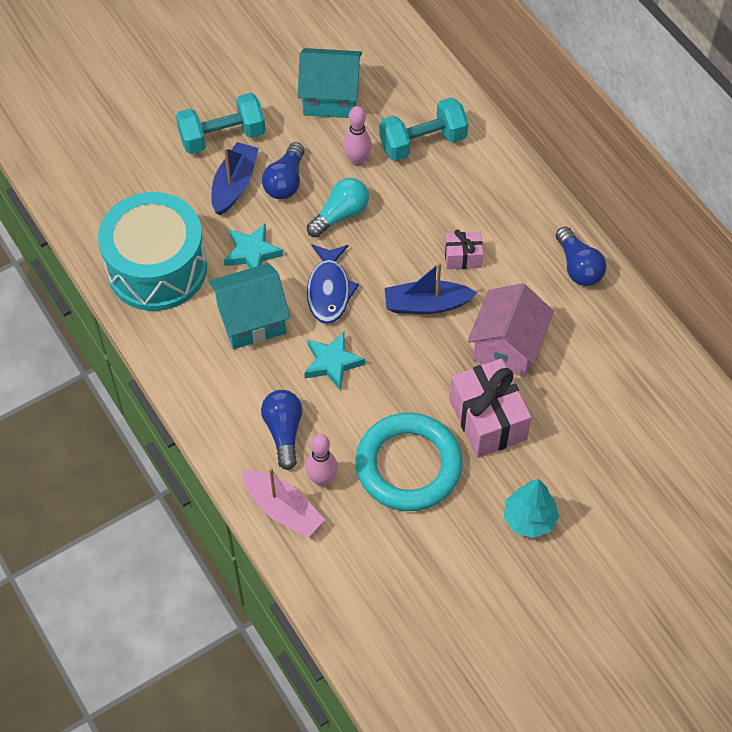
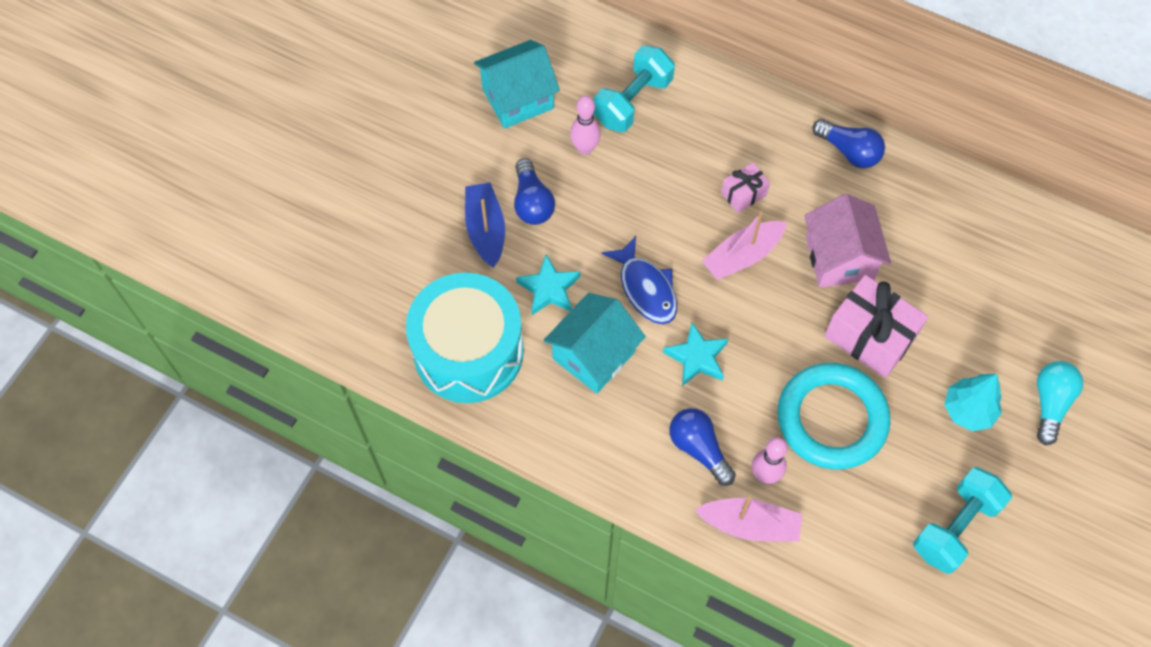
camera: 30 degrees left, 5 degrees up
(222, 137) = (441, 187): turquoise dumbbell -> turquoise dumbbell (955, 527)
(340, 215) = (606, 209): turquoise light bulb -> turquoise light bulb (1050, 403)
(426, 304) = (742, 256): blue boat -> pink boat

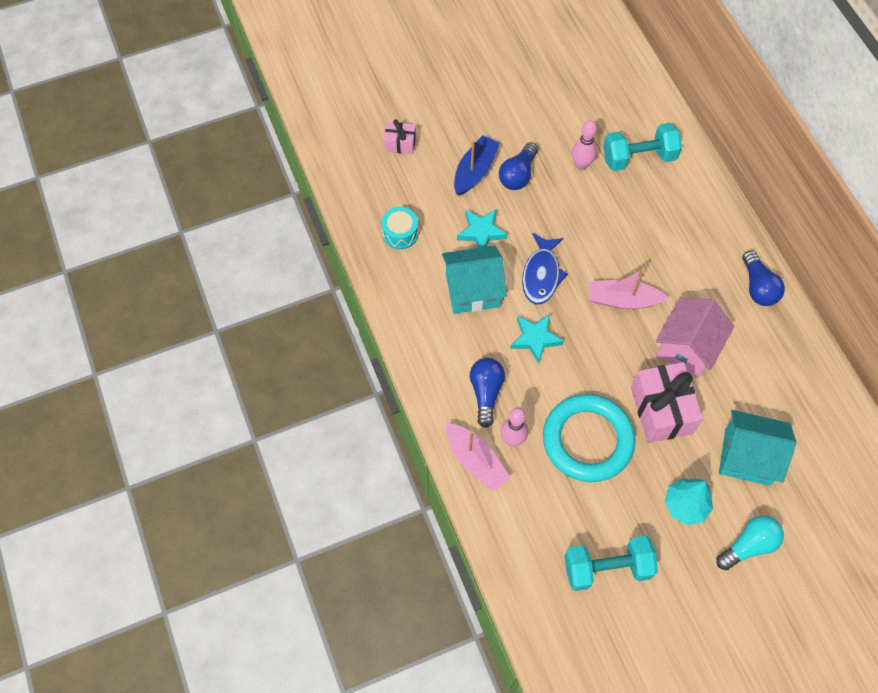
camera: 40 degrees right, 0 degrees up
(468, 351) = (400, 233): turquoise drum -> turquoise drum, size x0.43
(517, 98) = (566, 107): turquoise house -> turquoise house (747, 457)
(743, 194) = (659, 263): pink gift -> pink gift (400, 144)

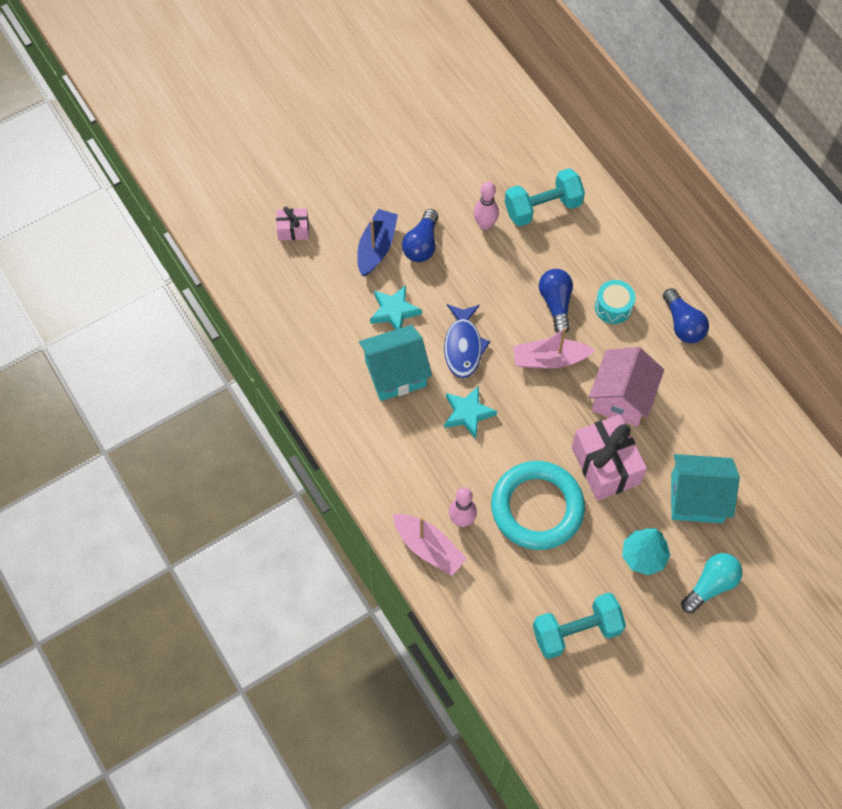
camera: 10 degrees left, 0 degrees up
(400, 233) = (310, 325): turquoise drum -> turquoise drum (613, 307)
(486, 393) = (427, 477): blue light bulb -> blue light bulb (556, 303)

